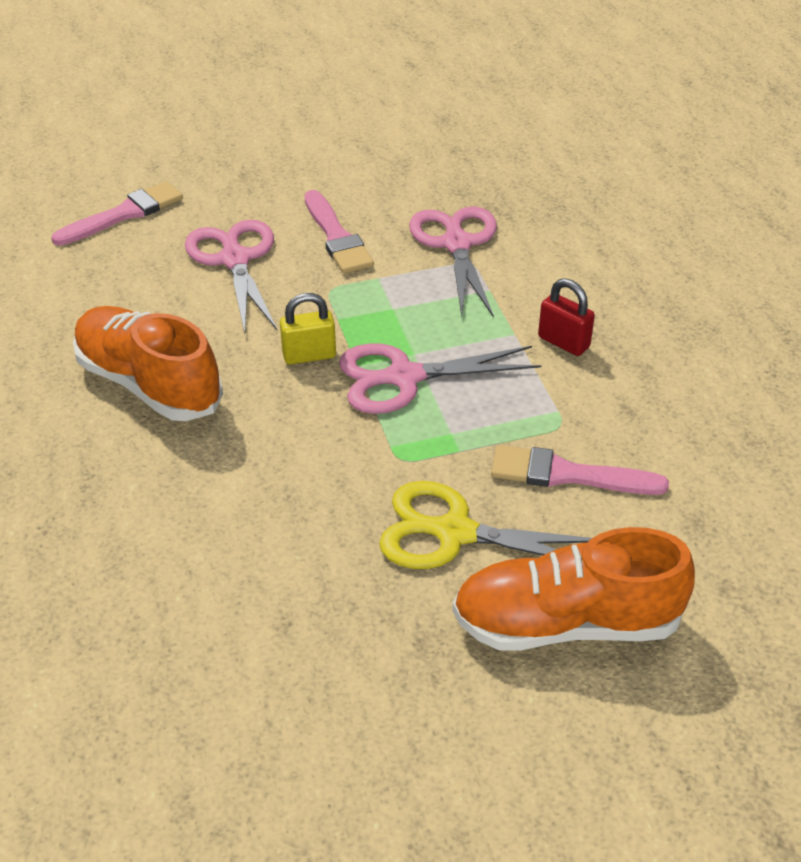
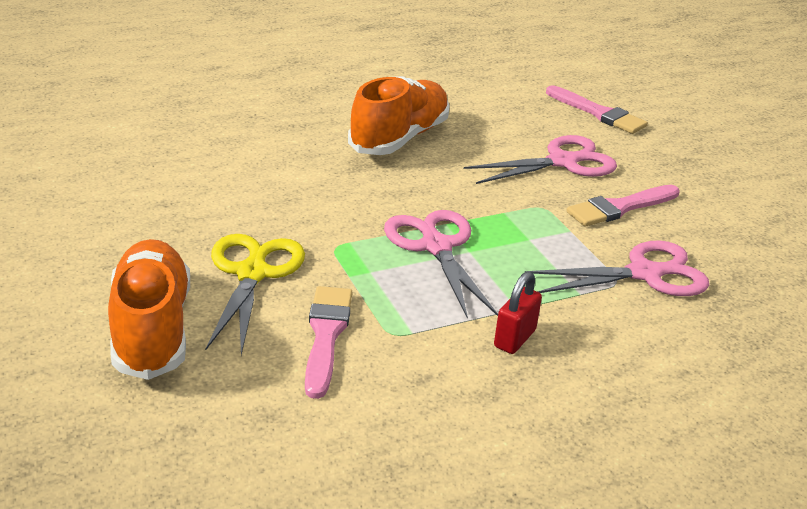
camera: 80 degrees right, 10 degrees down
(309, 355) = (451, 201): yellow padlock -> none

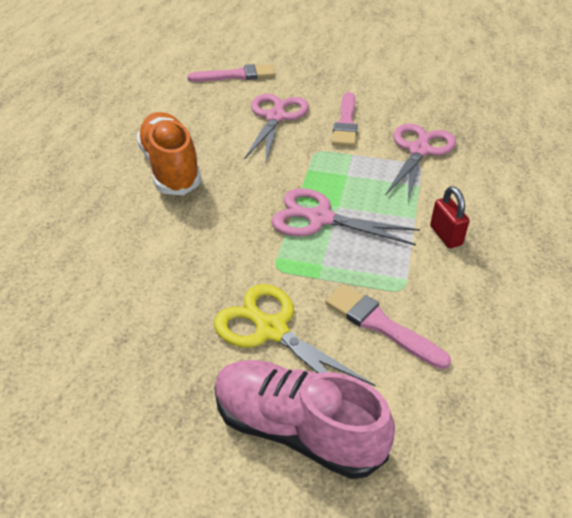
camera: 50 degrees left, 10 degrees up
(151, 329) = (297, 429): orange shoe -> pink shoe

